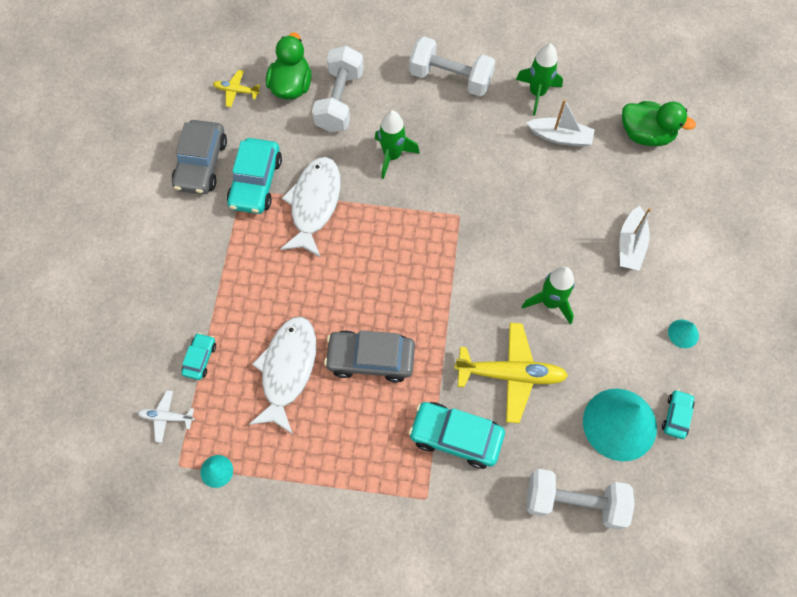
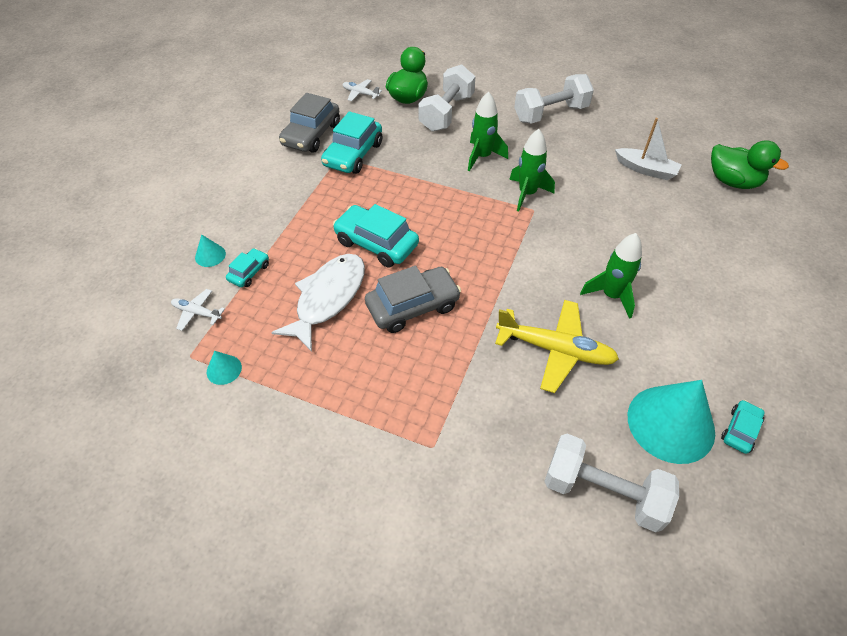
camera: 15 degrees right, 15 degrees down
(236, 91) = (360, 94): yellow plane -> white plane
(314, 204) = (399, 178): white fish -> none
(370, 359) = (413, 306): grey car -> grey car turned 135 degrees clockwise
(450, 78) = (550, 114): white dumbbell -> white dumbbell turned 60 degrees counterclockwise
(456, 437) = (481, 394): turquoise car -> turquoise car (376, 243)
(537, 93) = (629, 136): green rocket -> green rocket (527, 194)
(630, 245) = (706, 264): white boat -> none
(683, 333) = (756, 352): turquoise cone -> turquoise cone (210, 255)

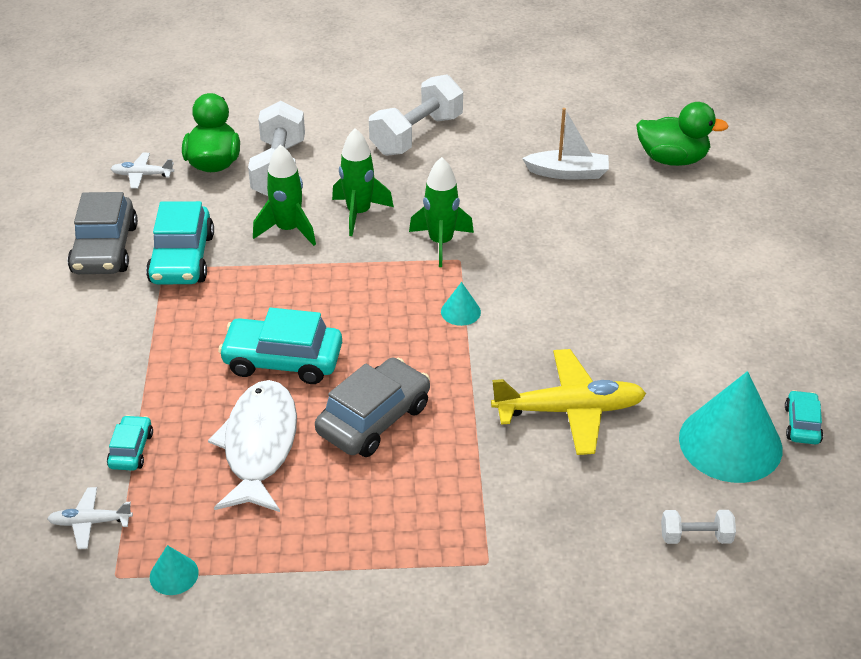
camera: 25 degrees left, 10 degrees down
(210, 255) = (60, 447): turquoise cone -> turquoise cone (460, 311)
(603, 492) = (695, 537): white dumbbell -> white dumbbell, size x0.50
(611, 295) = (601, 330): green rocket -> green rocket (288, 230)

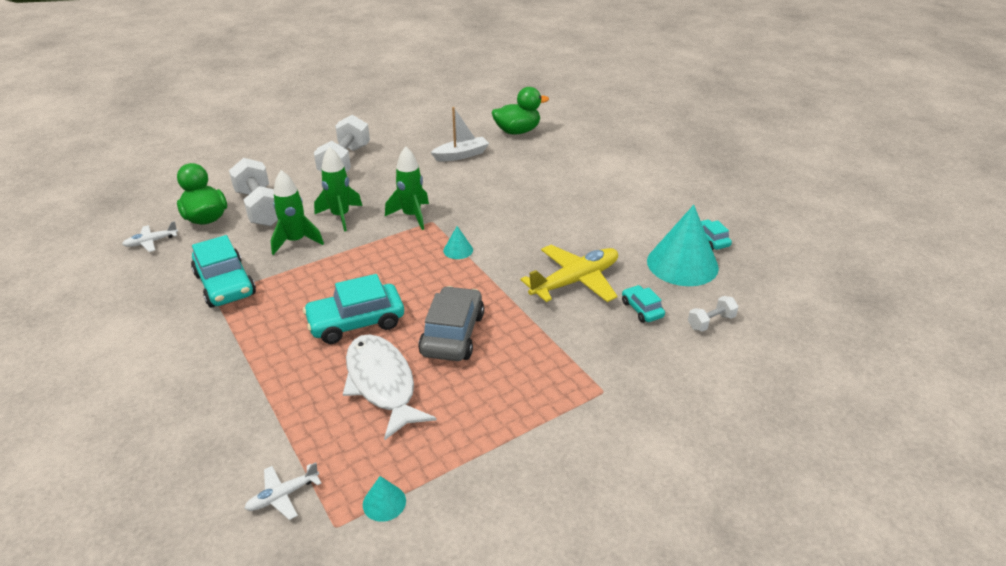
camera: 30 degrees left, 5 degrees down
(105, 249) = (154, 299): grey car -> none
(131, 450) = (279, 428): turquoise car -> turquoise car (642, 309)

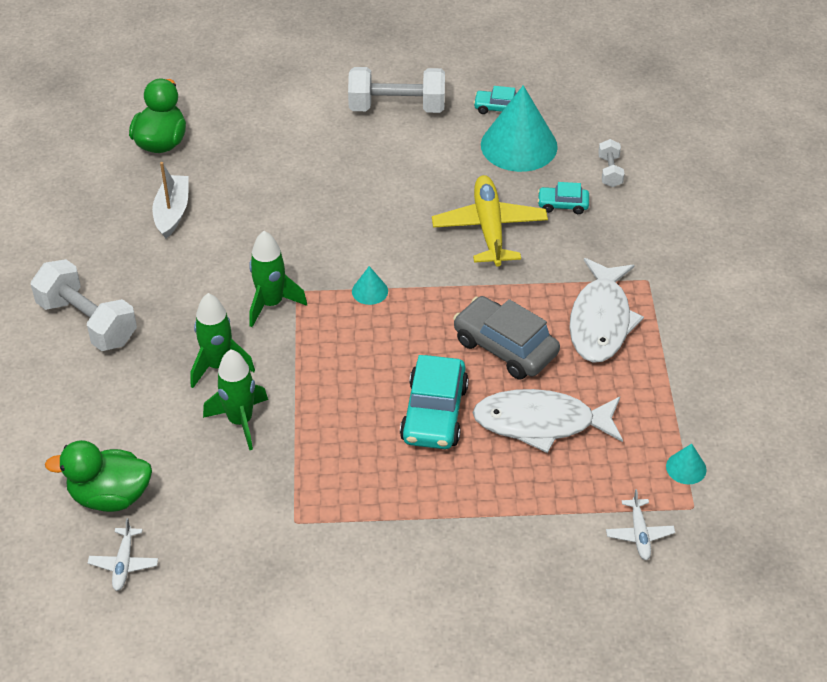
camera: 60 degrees left, 10 degrees up
(225, 284) = (280, 507): turquoise car -> none
(260, 208) = (132, 436): white dumbbell -> white dumbbell (397, 108)
(527, 378) = (600, 321): none -> white fish

